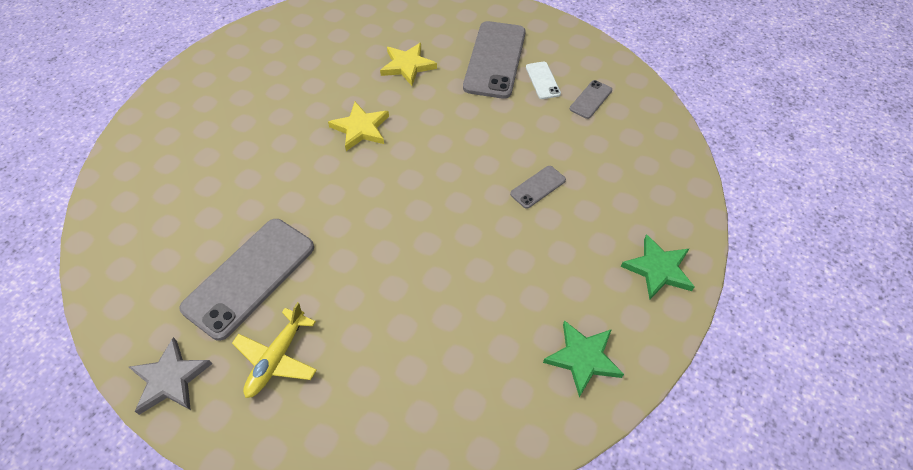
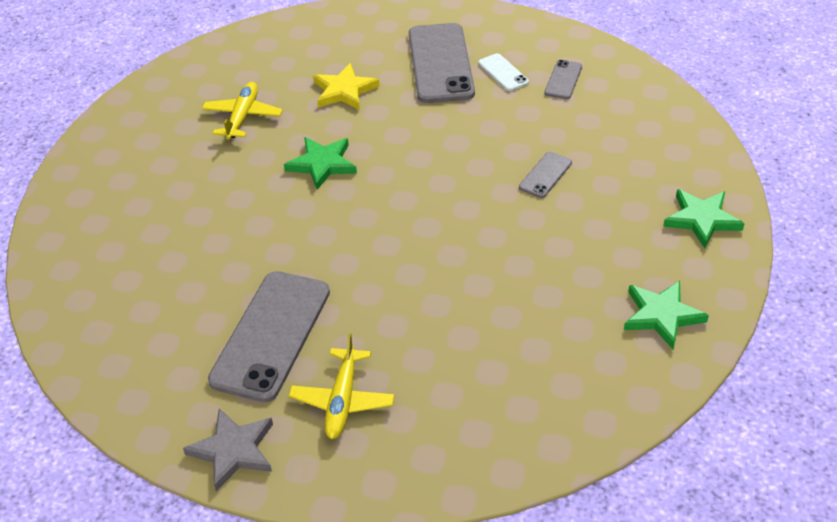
camera: 15 degrees left, 10 degrees down
(319, 70) = (243, 117): none -> yellow plane
(360, 128) = (322, 164): yellow star -> green star

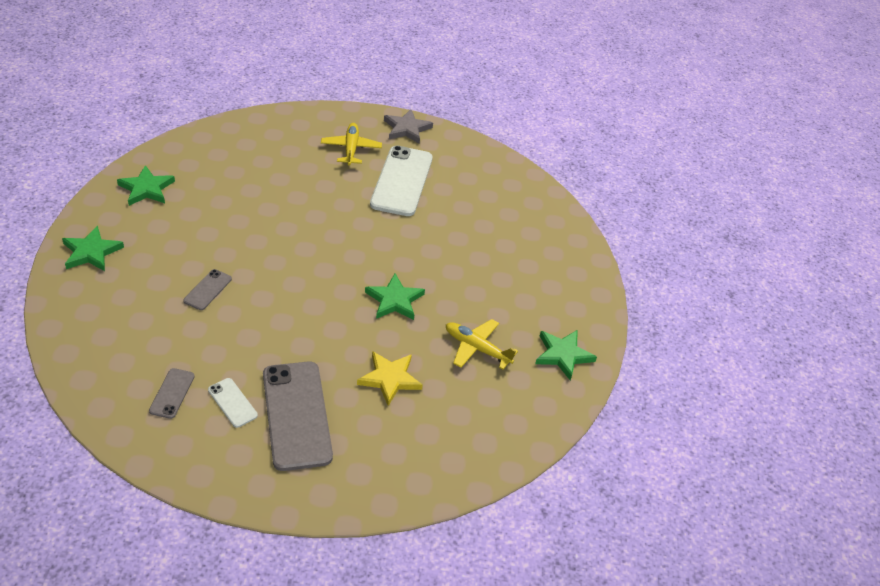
camera: 165 degrees right, 0 degrees up
(150, 111) = (563, 355): none -> green star
(243, 117) = (477, 348): yellow plane -> yellow plane turned 120 degrees clockwise
(271, 335) = (402, 181): grey phone -> white phone

